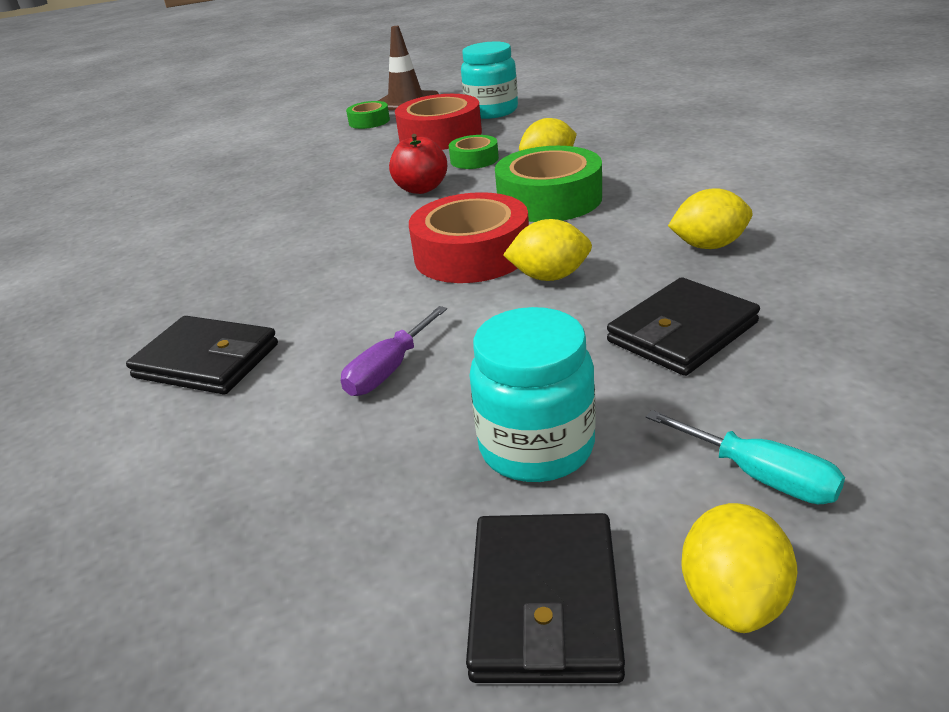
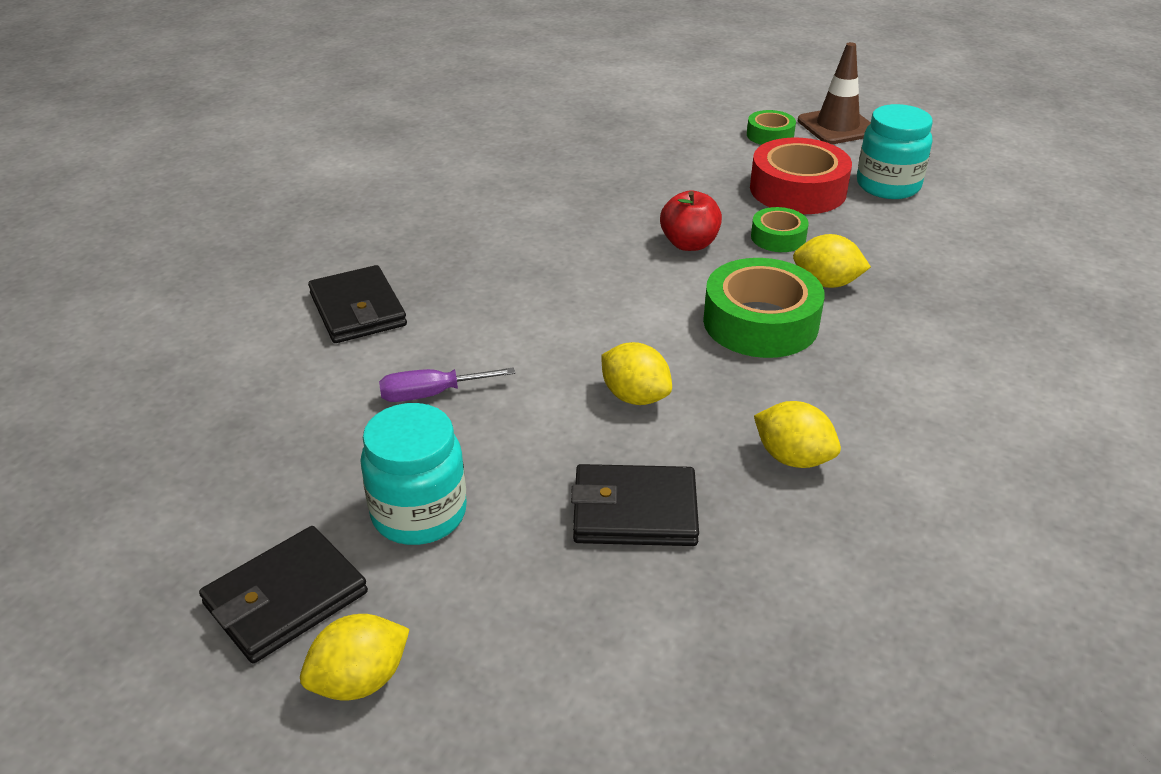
camera: 40 degrees right, 5 degrees up
(472, 254) = (620, 336): red tape -> none
(760, 476) = (493, 639): turquoise screwdriver -> none

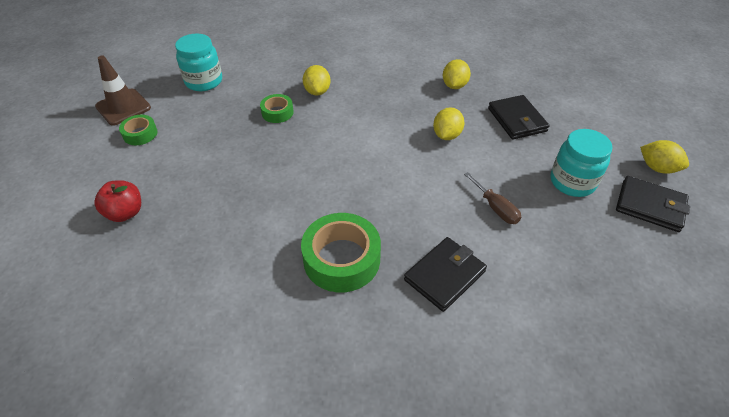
camera: 110 degrees left, 10 degrees up
(431, 394) = (495, 208): purple screwdriver -> brown screwdriver
(689, 244) = (298, 144): red apple -> red apple (125, 213)
(760, 322) = (363, 107): green tape -> green tape (341, 259)
(797, 190) = (217, 112): red tape -> none

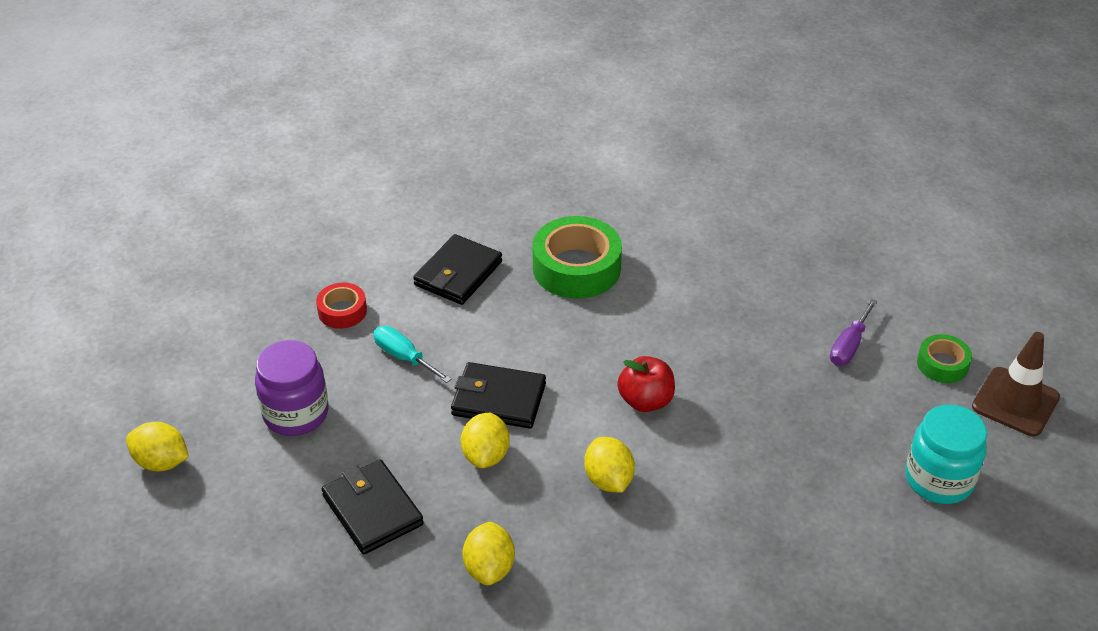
camera: 165 degrees right, 5 degrees down
(125, 213) = (854, 266): red apple -> red apple (645, 401)
(185, 155) = (849, 346): none -> purple screwdriver
(277, 112) = (770, 442): green tape -> none
(317, 91) = (730, 500): yellow lemon -> yellow lemon (608, 480)
(495, 208) = (404, 357): brown screwdriver -> turquoise screwdriver
(547, 258) = (342, 311): none -> red tape
(572, 182) = (296, 414): turquoise jar -> purple jar
(650, 206) = (195, 399): black wallet -> black wallet (499, 399)

